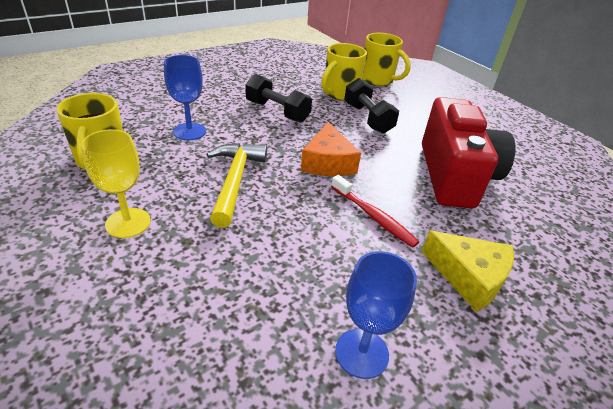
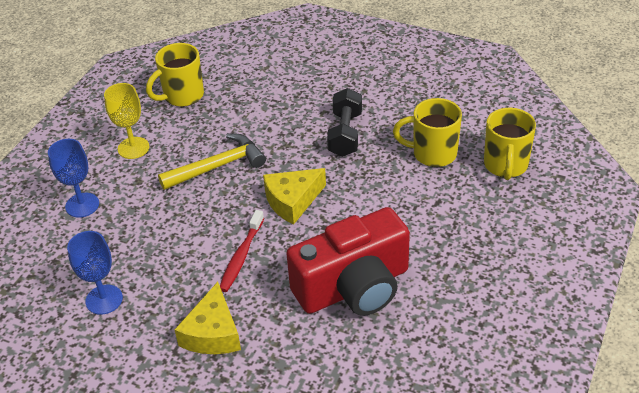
camera: 65 degrees right, 5 degrees up
(189, 131) = (259, 109): blue goblet -> blue goblet (82, 205)
(328, 162) = (292, 201): orange cheese -> yellow cheese
(367, 118) = (401, 193): black dumbbell -> none

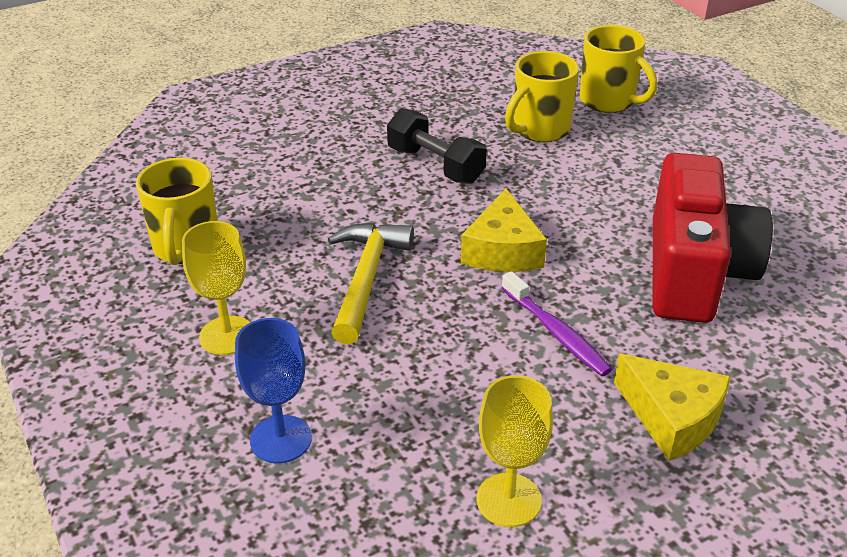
camera: 55 degrees left, 5 degrees down
(104, 299) = (508, 500): blue goblet -> yellow goblet
(241, 256) = (556, 332): red toothbrush -> purple toothbrush

